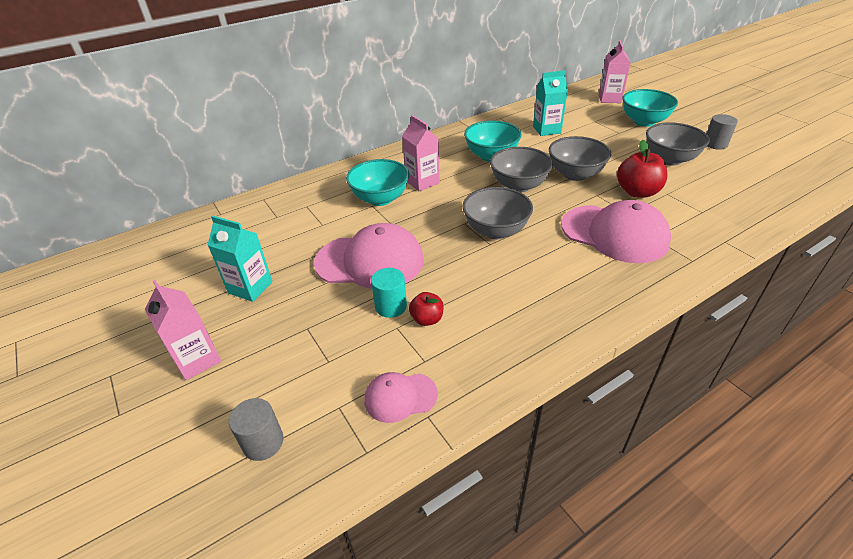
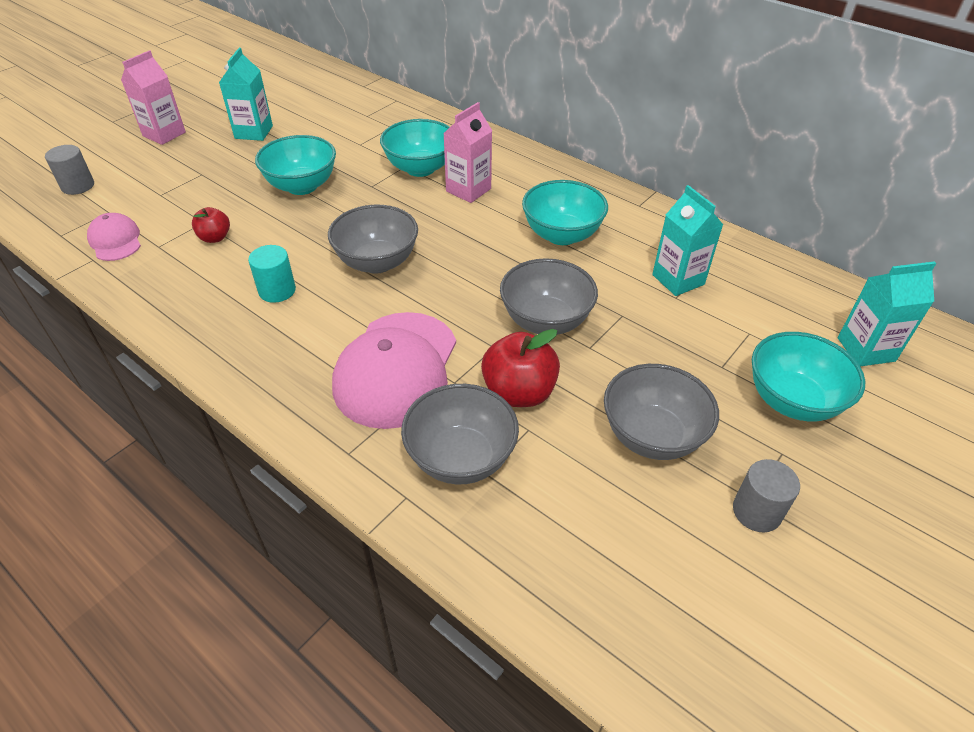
camera: 70 degrees right, 5 degrees up
(370, 261) = (302, 186): pink cap -> turquoise bowl
(391, 306) = (233, 212): turquoise cylinder -> turquoise cylinder (277, 290)
(518, 185) = (491, 269): grey bowl -> grey bowl (461, 458)
(609, 99) = (866, 349): pink carton -> turquoise carton

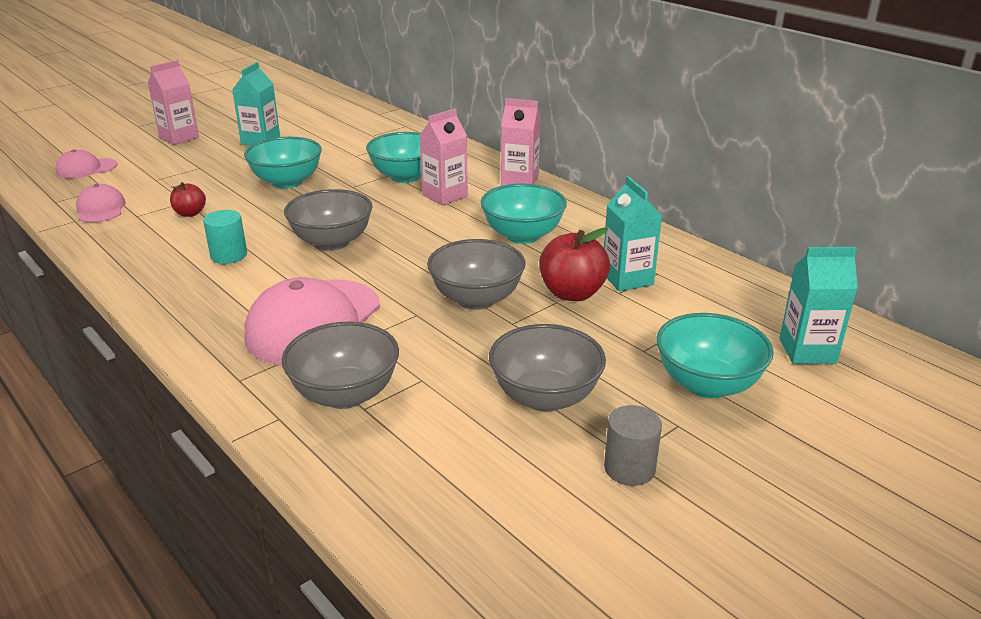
camera: 10 degrees right, 15 degrees down
(78, 186) = (86, 168): grey cylinder -> pink cap
(519, 392) = (425, 351): red apple -> red apple (572, 293)
(535, 164) = (519, 181): none -> pink carton

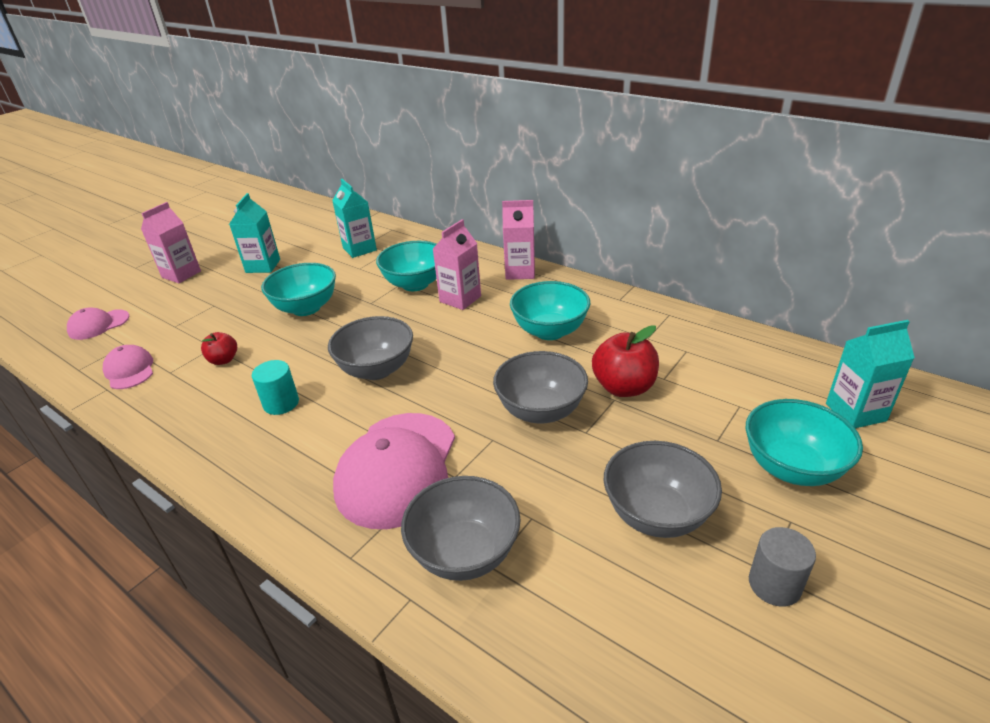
camera: 10 degrees left, 5 degrees up
(627, 279) = (664, 362): turquoise carton -> turquoise carton (359, 249)

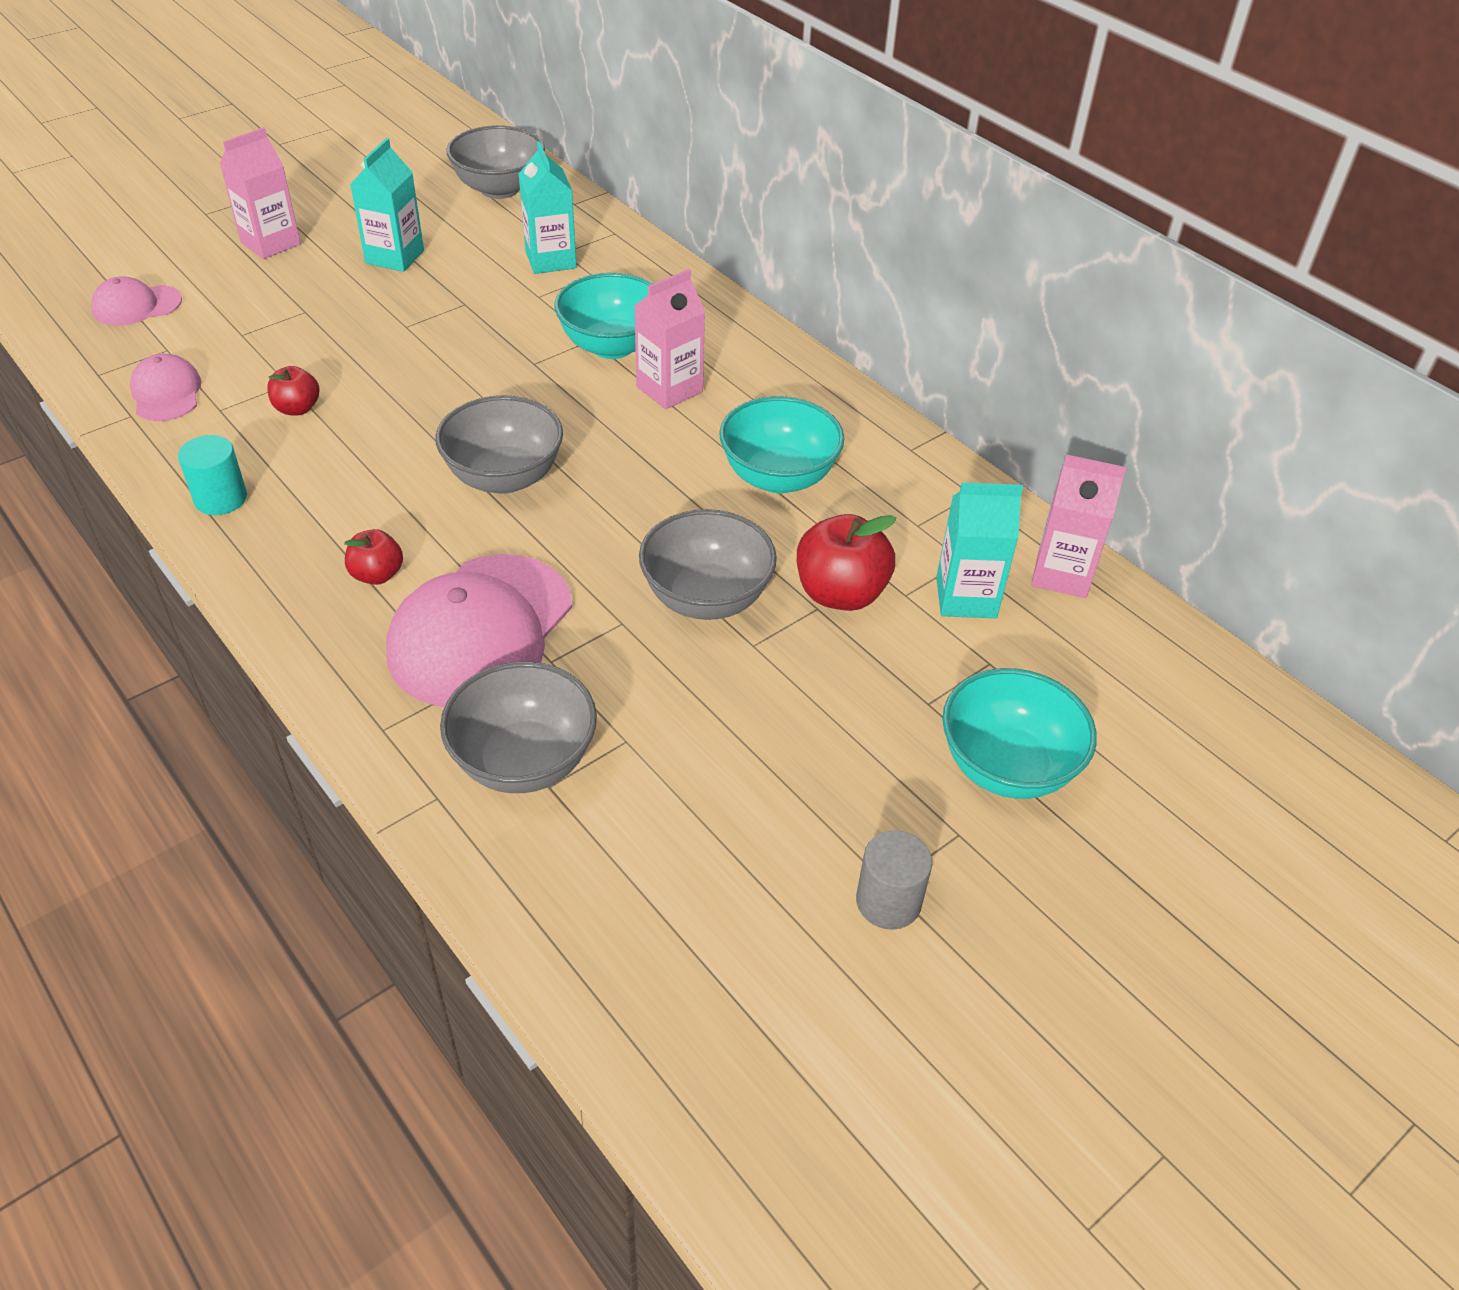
camera: 10 degrees right, 10 degrees up
(281, 403) = (357, 496): turquoise cylinder -> turquoise cylinder (220, 498)
(306, 308) = (437, 349): turquoise bowl -> none
(311, 449) = (377, 575): none -> red apple
(520, 272) = (781, 363): pink carton -> pink carton (1062, 574)
(656, 514) = (789, 779): grey bowl -> grey bowl (499, 189)
(855, 412) = (1150, 715): turquoise carton -> turquoise carton (966, 597)

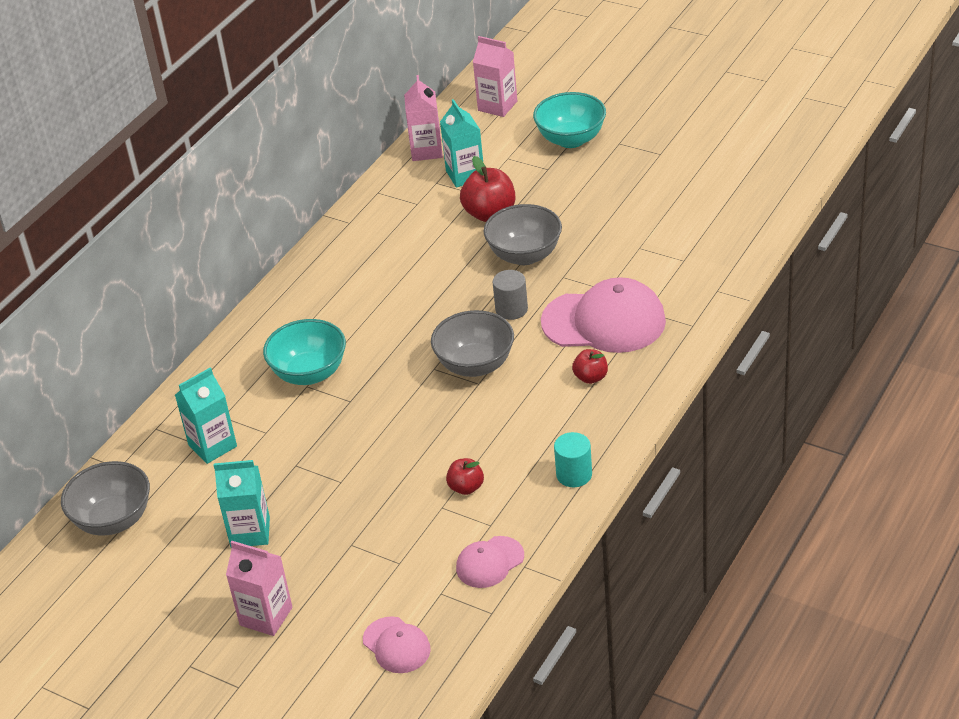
camera: 105 degrees left, 5 degrees down
(524, 761) = (676, 273): grey bowl -> none
(669, 389) = (344, 331): pink carton -> pink carton (497, 106)
(778, 477) = (406, 262): turquoise bowl -> none
(888, 901) = (668, 152): grey cylinder -> grey cylinder (511, 309)

